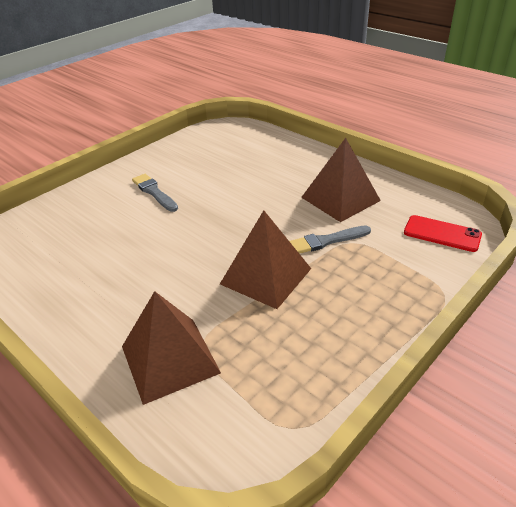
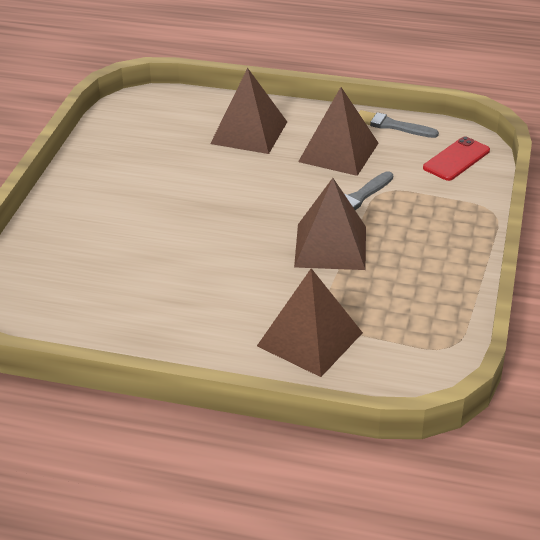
camera: 30 degrees left, 0 degrees up
(154, 192) = (132, 202): grey brush -> grey brush (392, 125)
(283, 166) = (249, 132): none -> brown pyramid
(442, 234) = (456, 159): red phone -> red phone turned 45 degrees counterclockwise

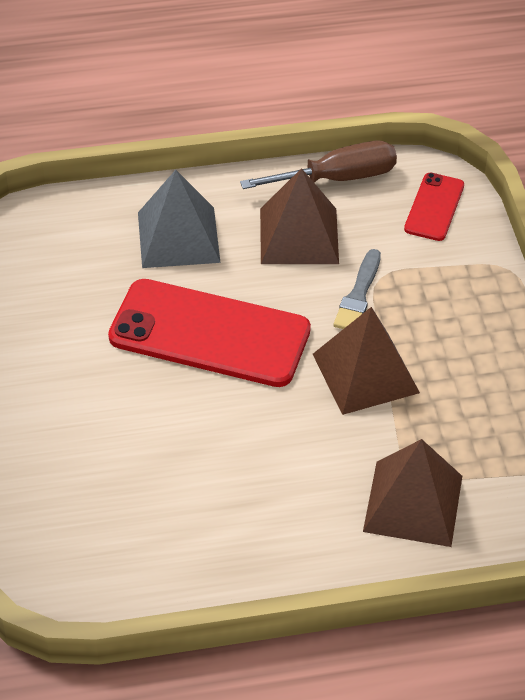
camera: 25 degrees left, 10 degrees up
(230, 193) = (209, 334): none -> red phone
(249, 132) = (178, 237): brown pyramid -> grey pyramid
(392, 125) = (337, 178): grey brush -> brown screwdriver

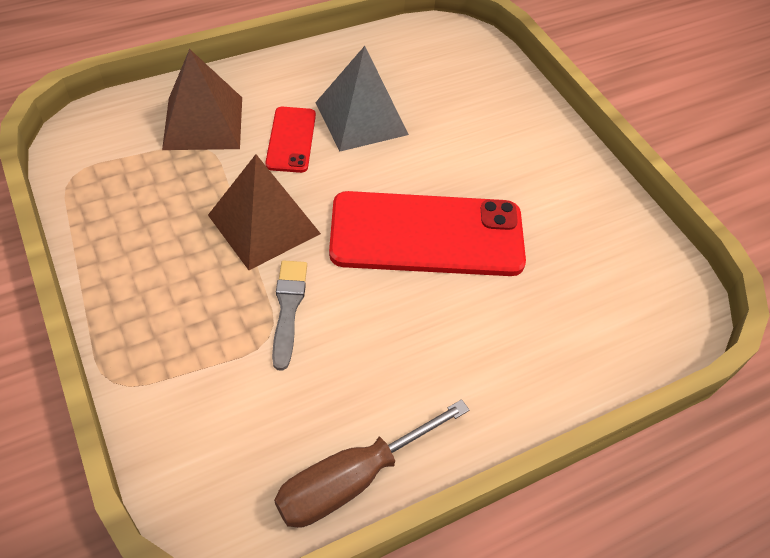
camera: 160 degrees right, 5 degrees up
(178, 237) = (509, 340): grey pyramid -> grey pyramid (361, 118)
(299, 236) = (375, 373): brown pyramid -> none
(434, 207) = (215, 460): red phone -> red phone (291, 139)

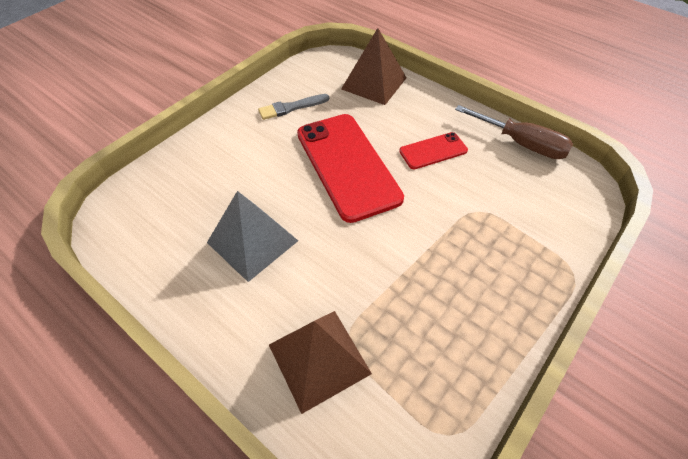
camera: 110 degrees left, 0 degrees up
(264, 224) = (399, 254): brown pyramid -> brown pyramid (374, 83)
(288, 308) = (453, 210): grey brush -> grey brush (291, 107)
(291, 139) = (303, 278): red phone -> red phone (433, 151)

